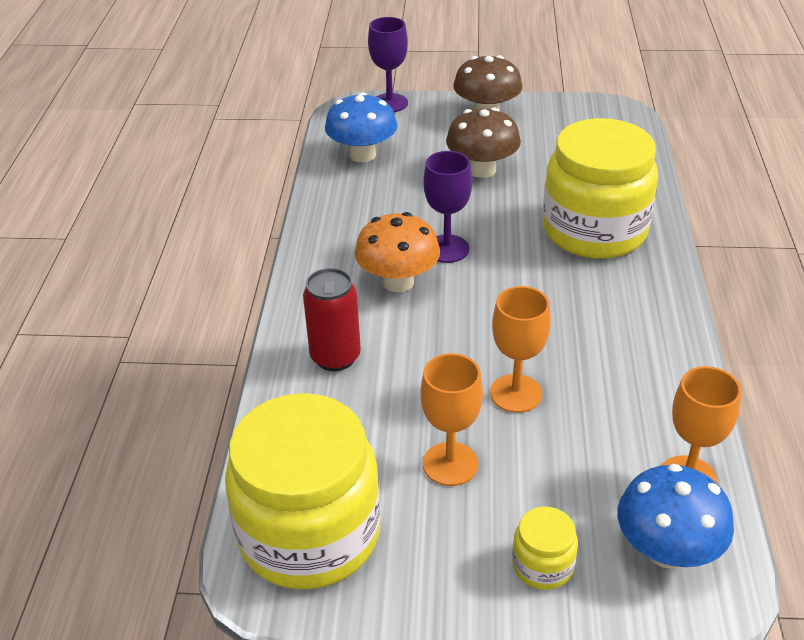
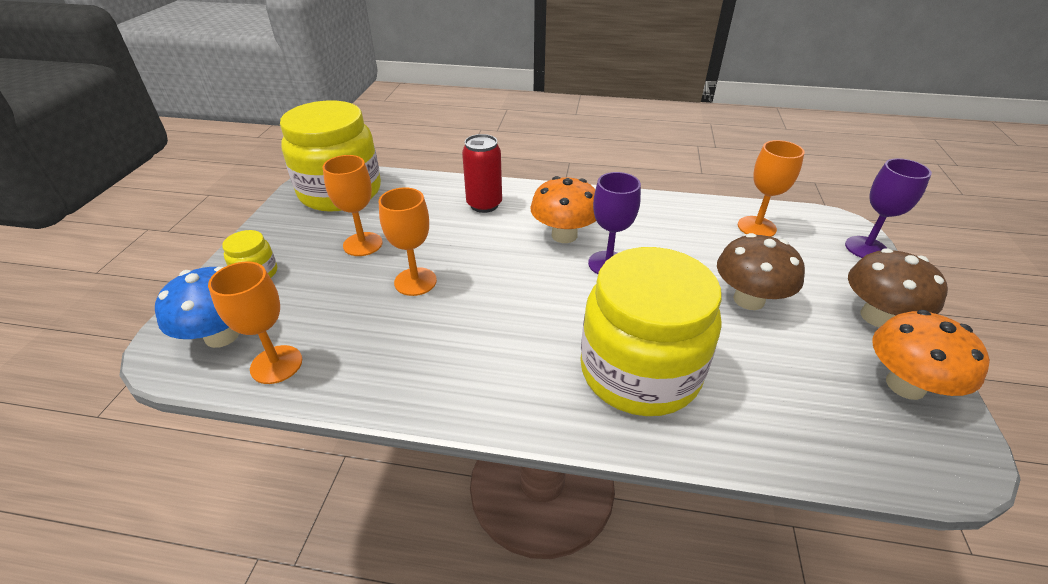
camera: 95 degrees right, 0 degrees up
(362, 155) = (756, 227): blue mushroom -> orange goblet
(560, 116) = (905, 385): none -> orange mushroom

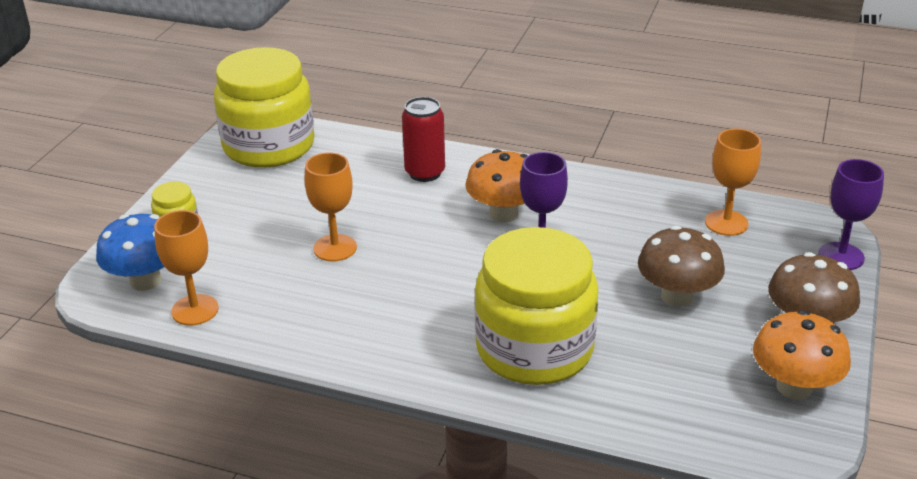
camera: 10 degrees right, 5 degrees down
(363, 244) = (286, 205): orange goblet -> none

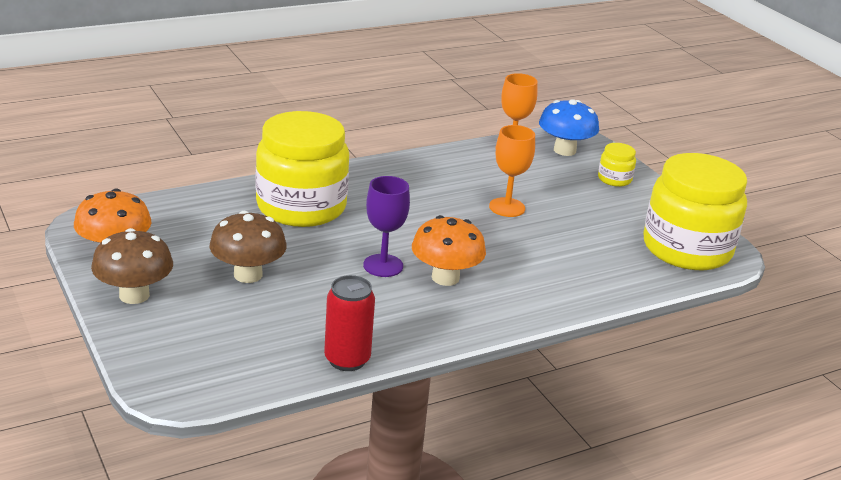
camera: 130 degrees right, 5 degrees down
(425, 173) = (551, 282): red can -> red can (347, 360)
(726, 223) = (270, 352): orange goblet -> none
(841, 256) = (145, 366): purple goblet -> none

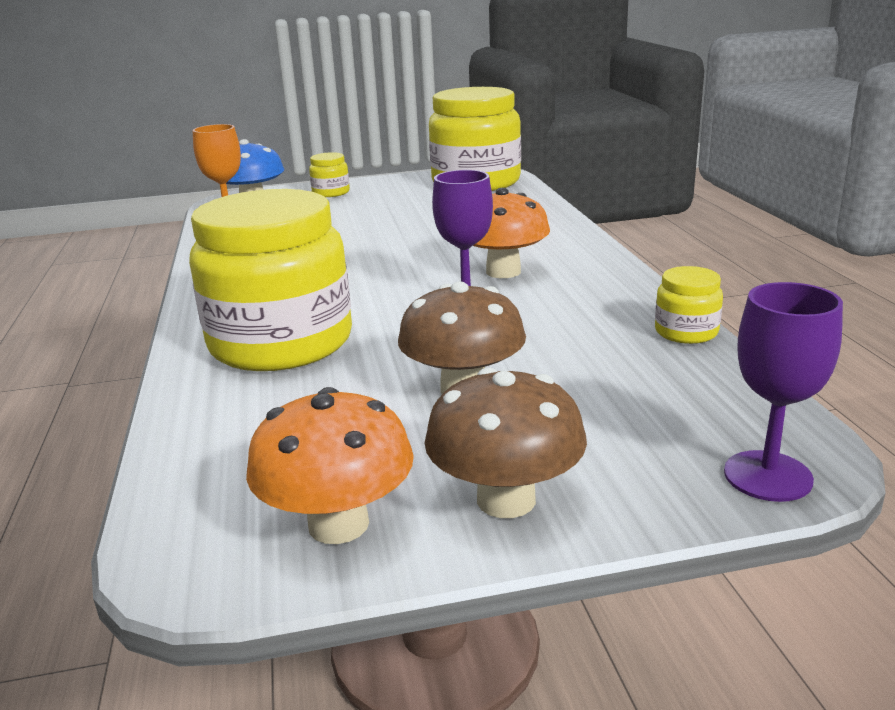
camera: 70 degrees left, 5 degrees down
(157, 378) = (767, 476): none -> purple goblet
(347, 360) = (686, 332): red can -> yellow jar
(507, 207) = (360, 235): orange goblet -> none

